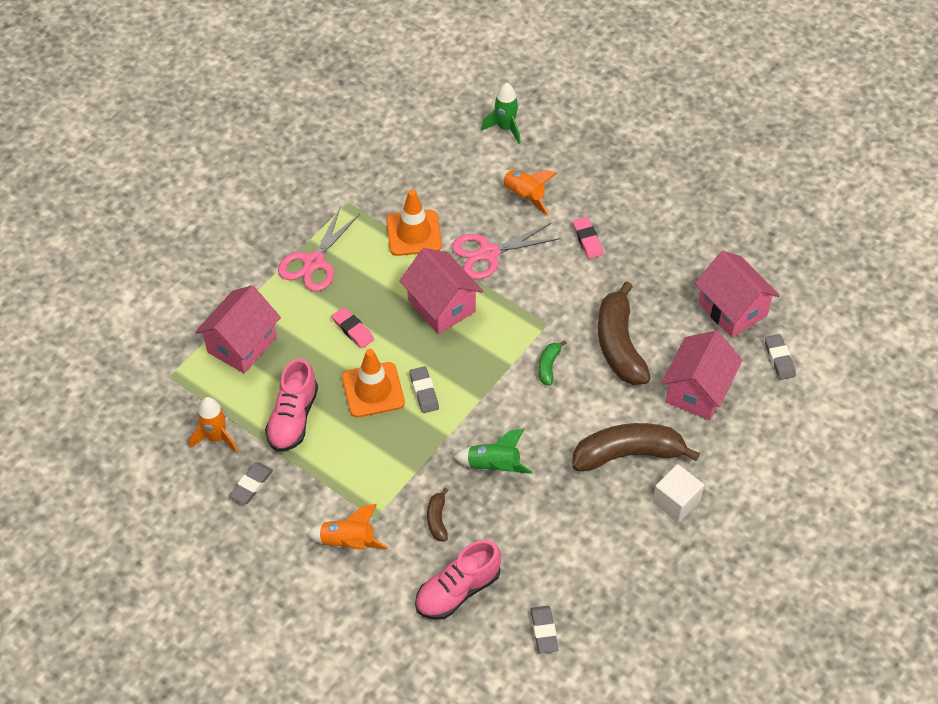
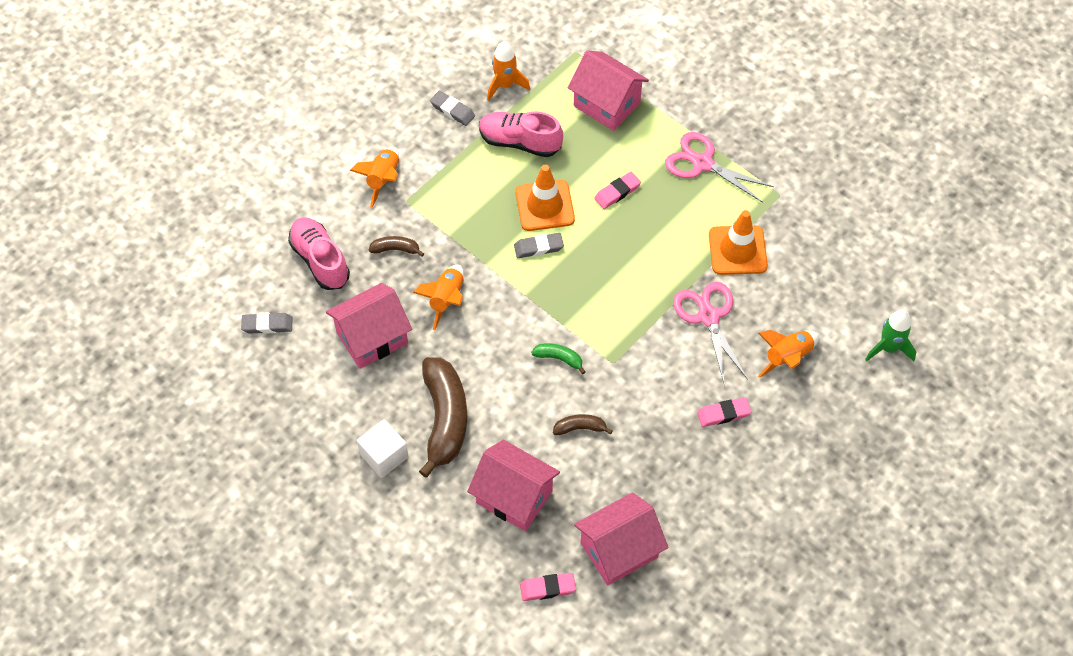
camera: 95 degrees right, 5 degrees up
(441, 306) = (641, 269): pink house -> pink house (372, 338)
(493, 466) = (446, 299): green rocket -> orange rocket
(619, 345) = (580, 428): brown banana -> brown banana, size x0.45
(779, 359) = (547, 588): grey eraser -> pink eraser

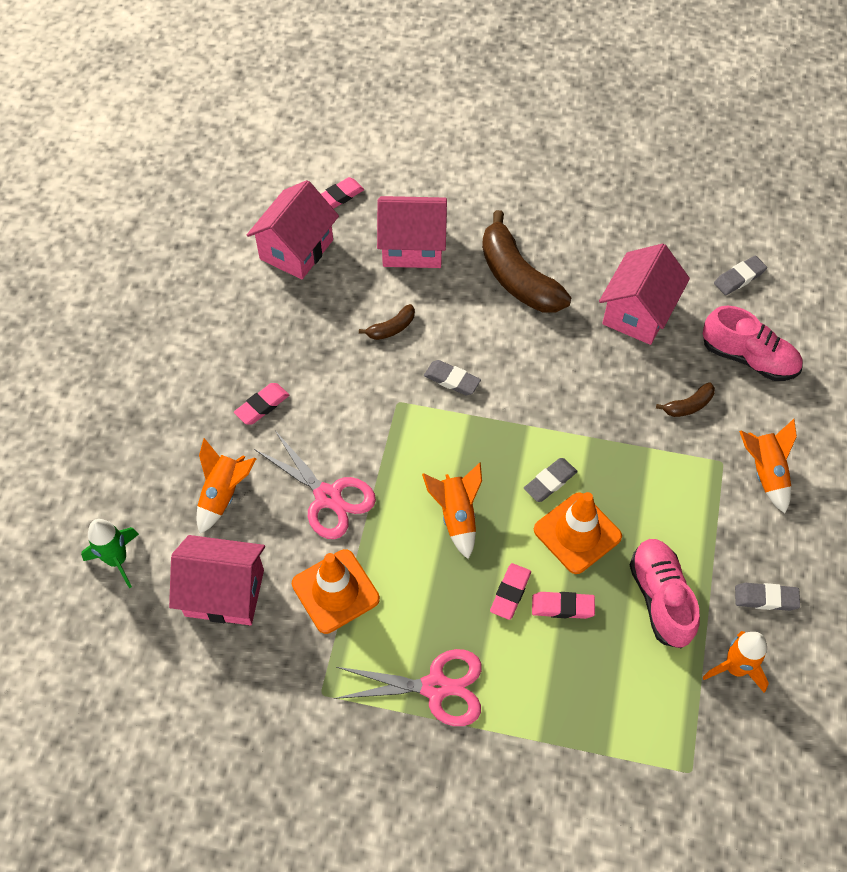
camera: 150 degrees right, 0 degrees up
(384, 456) = (546, 226): white cube -> none
(446, 299) = (599, 381): orange rocket -> orange rocket (456, 516)
(520, 142) = (660, 598): pink shoe -> pink shoe turned 90 degrees counterclockwise
(559, 358) = (452, 380): green banana -> grey eraser
(588, 168) = (562, 607): none -> pink eraser
(606, 104) = (599, 709): pink house -> pink house (224, 593)

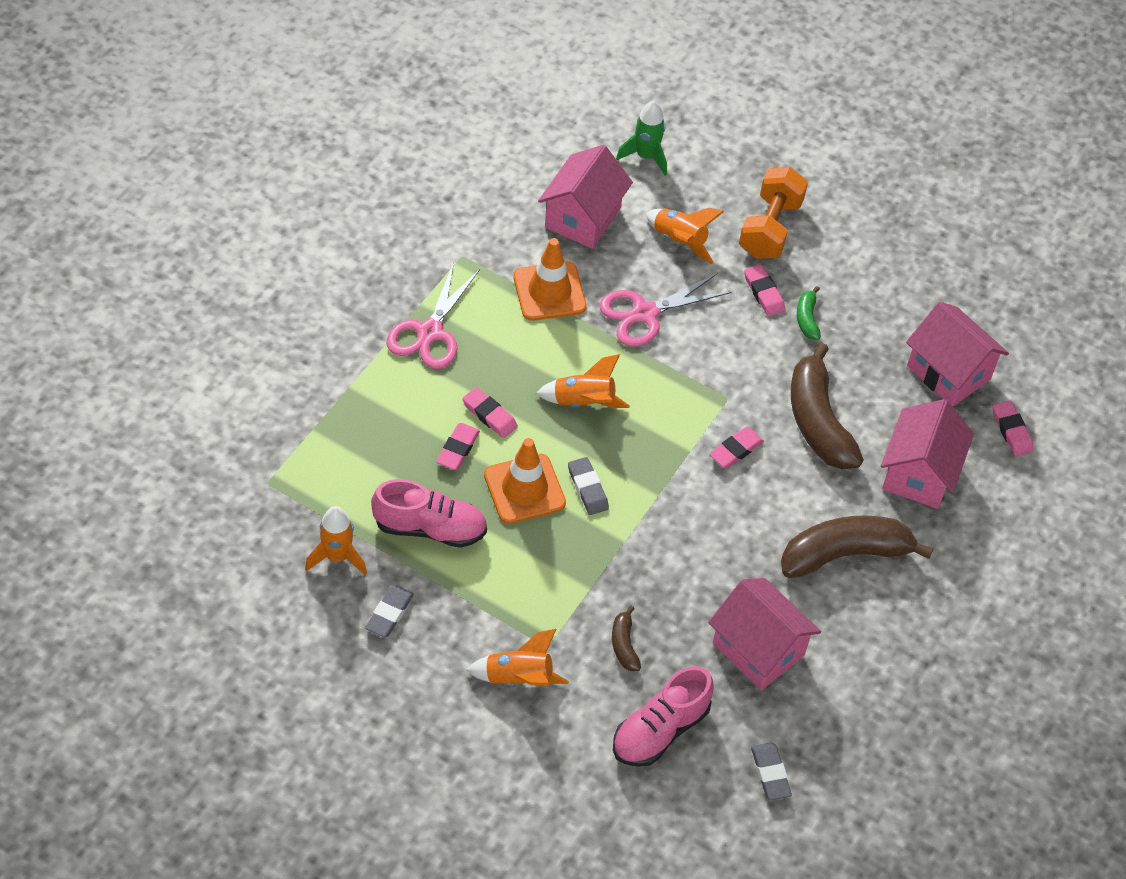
camera: 105 degrees right, 5 degrees down
(178, 422) = (770, 228): none -> orange dumbbell
(279, 364) = (807, 318): none -> green banana
(391, 328) = (818, 421): brown banana -> brown banana, size x2.20
(452, 380) = (736, 450): grey eraser -> pink eraser

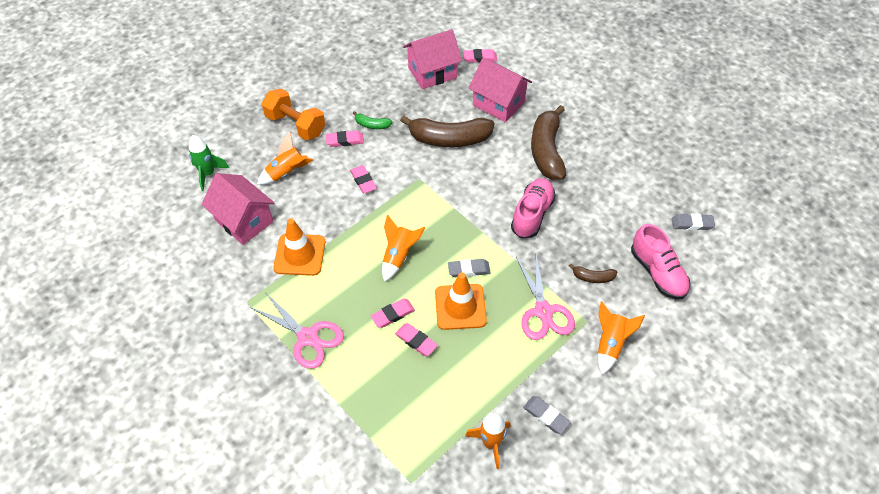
camera: 70 degrees left, 0 degrees up
(430, 528) = (479, 373): pink shoe -> pink shoe (532, 214)
(645, 313) = (338, 205): pink scissors -> pink scissors (543, 311)
(736, 450) = (459, 184): pink eraser -> pink eraser (363, 181)
(758, 649) = (606, 208): pink house -> none

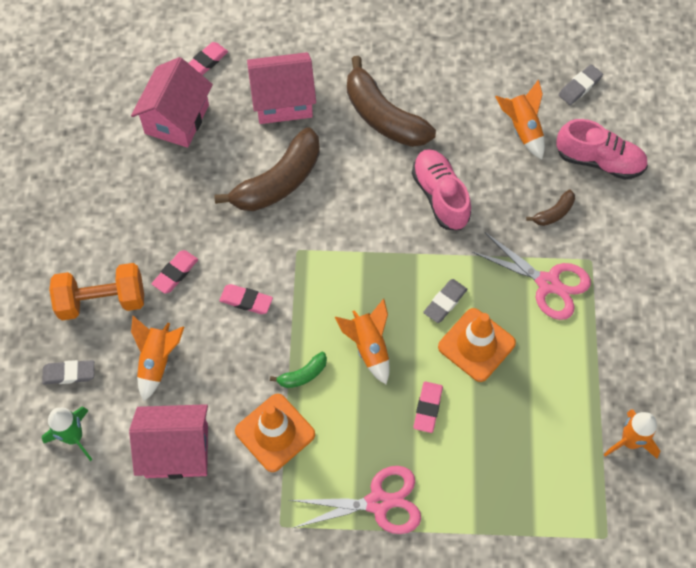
camera: 45 degrees left, 10 degrees up
(372, 125) = (183, 232): green banana -> green banana (303, 375)
(416, 341) = (475, 413): pink eraser -> none
(546, 416) = (646, 376): grey eraser -> grey eraser (69, 373)
(610, 344) = (629, 264): orange rocket -> orange rocket (522, 129)

